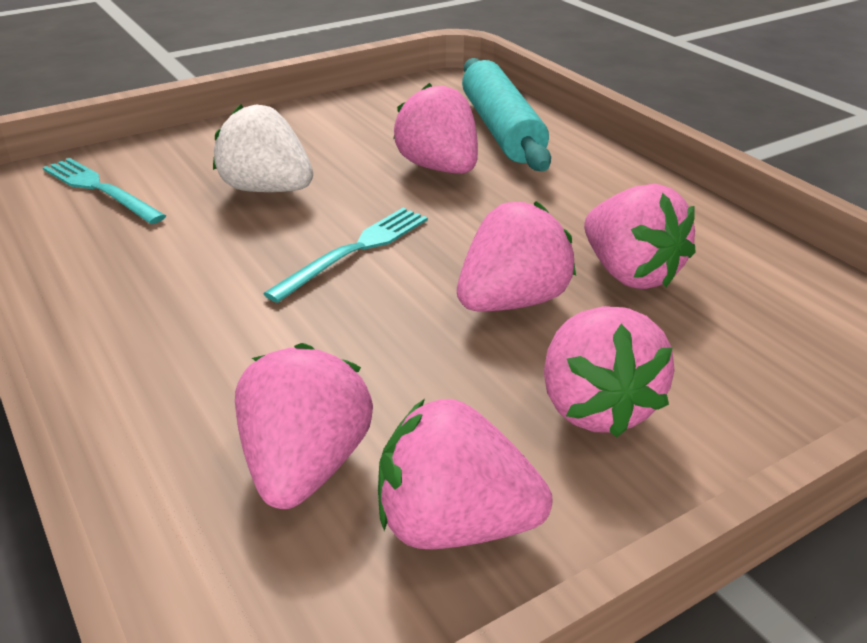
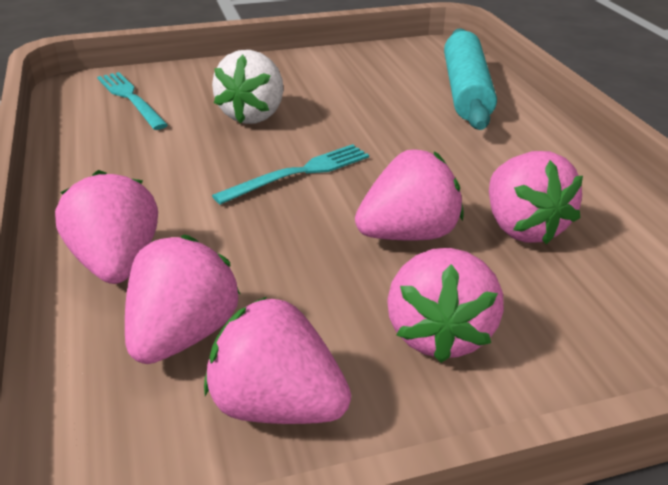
camera: 15 degrees right, 0 degrees up
(267, 190) = (253, 115): white strawberry -> white strawberry turned 120 degrees counterclockwise
(439, 168) = (398, 116): pink strawberry -> pink strawberry (116, 263)

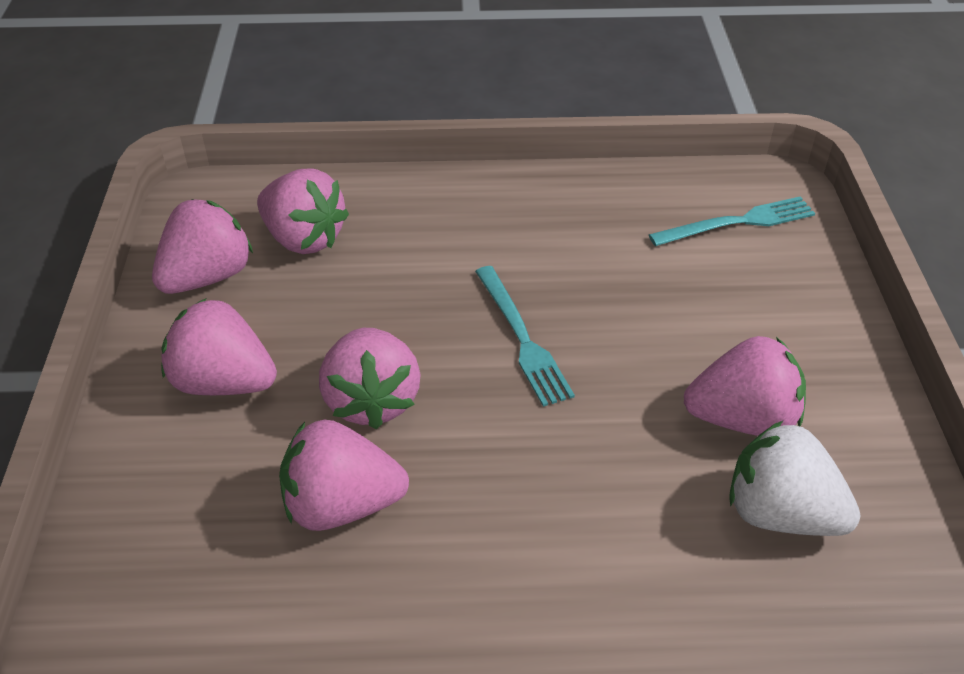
camera: 105 degrees right, 10 degrees up
(116, 263) = (410, 209): pink strawberry -> pink strawberry (742, 418)
(253, 115) = (676, 319): white strawberry -> white strawberry (780, 513)
(466, 91) = (731, 583): turquoise rolling pin -> none

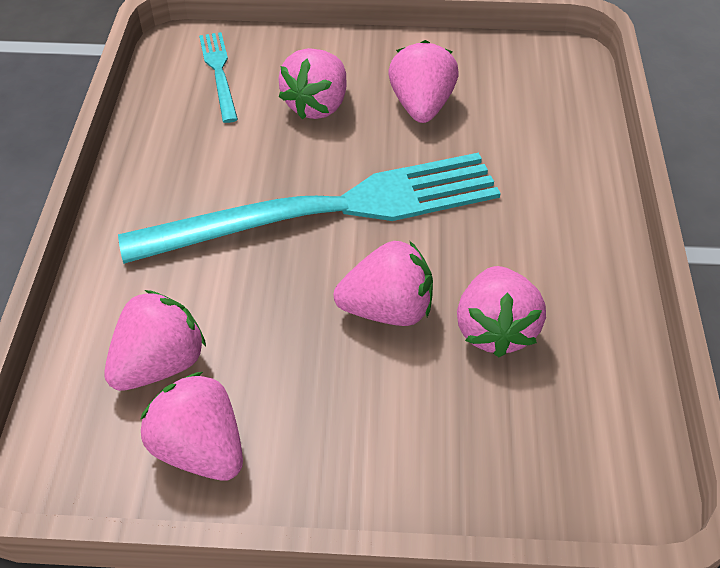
camera: 85 degrees left, 5 degrees up
(224, 382) = (355, 422): pink strawberry -> pink strawberry (317, 105)
(522, 338) = (328, 210): turquoise fork -> turquoise fork, size x2.33
(780, 513) = (499, 104): white strawberry -> none

